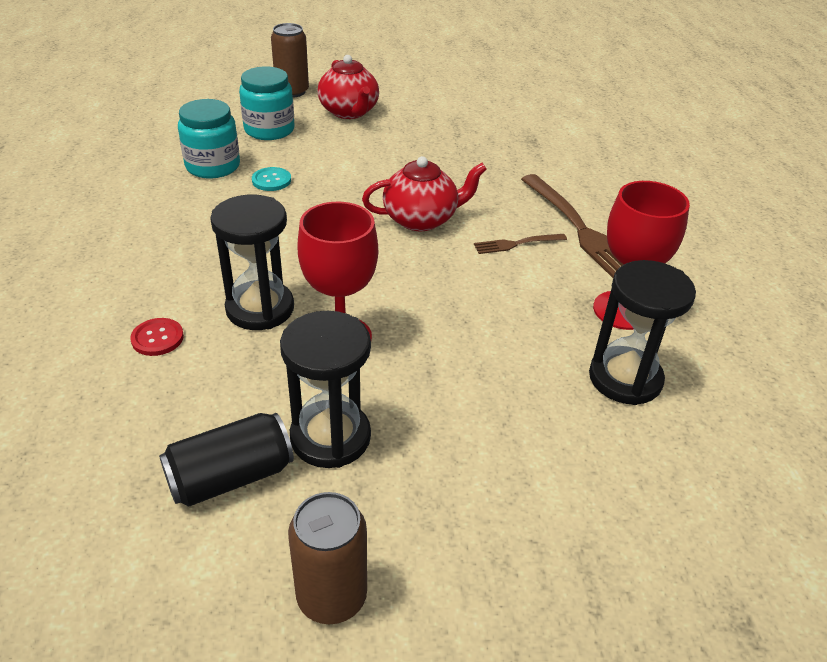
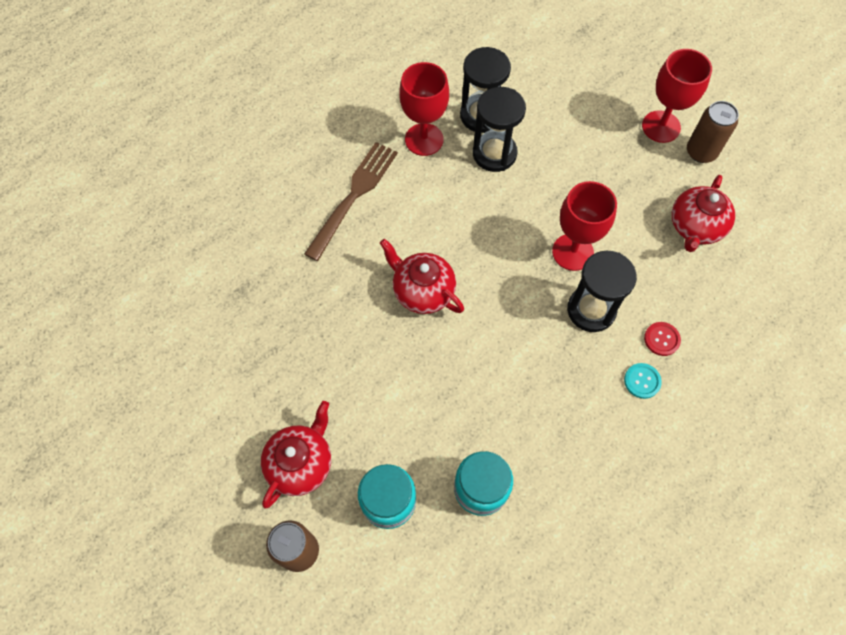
camera: 125 degrees left, 25 degrees up
(231, 477) = (695, 227): black can -> red teapot
(271, 180) = (461, 426): turquoise button -> turquoise button (642, 381)
(330, 437) = (636, 207): black hourglass -> black hourglass (494, 153)
(432, 578) = (661, 126): none -> red goblet
(516, 244) = (402, 221): brown fork -> none

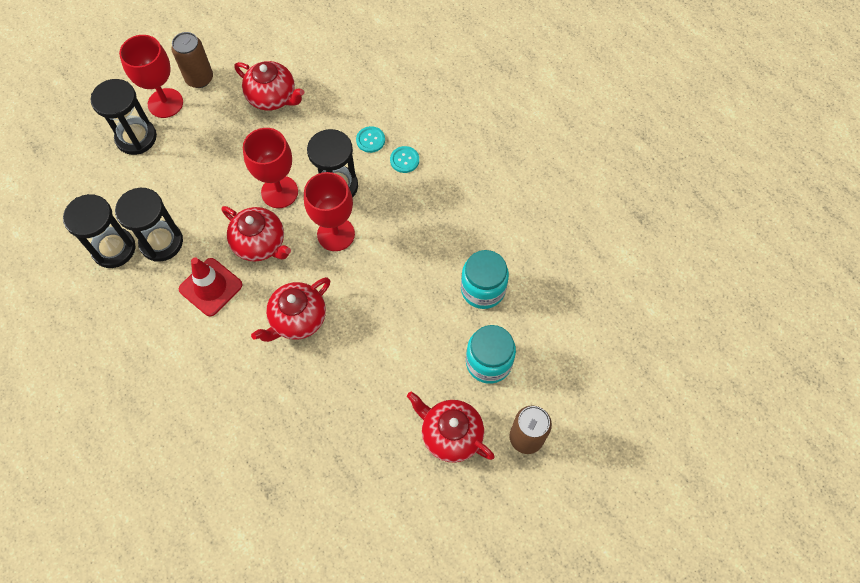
camera: 85 degrees left, 0 degrees up
(353, 196) = (181, 375): brown fork -> none
(424, 139) = (129, 304): red goblet -> red goblet (336, 234)
(450, 205) = (210, 287): none -> red traffic cone
(506, 243) = (260, 244): none -> red teapot
(612, 109) = (136, 138): none -> black hourglass
(661, 339) = (370, 140): red button -> turquoise button

